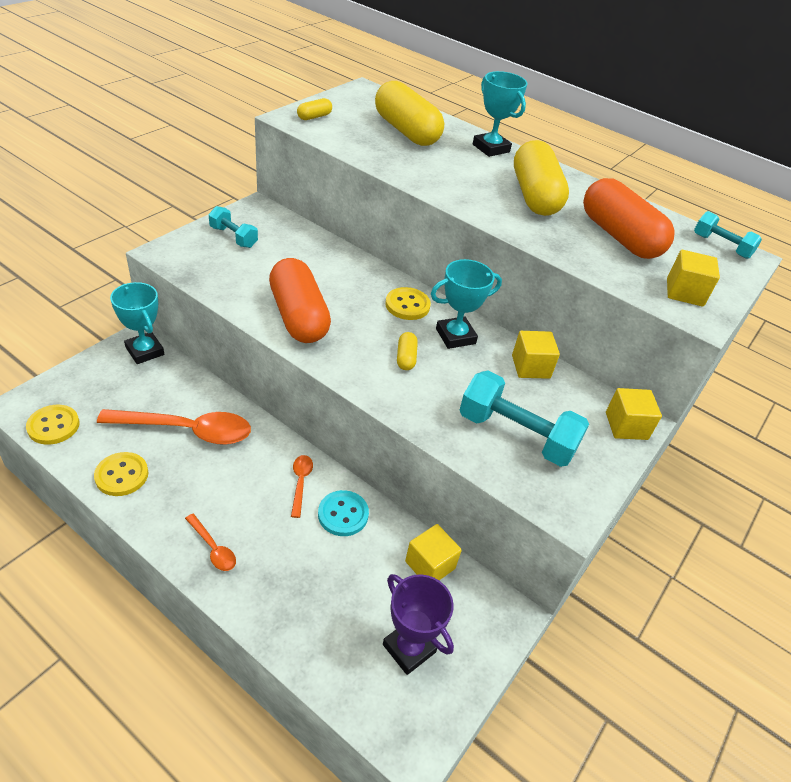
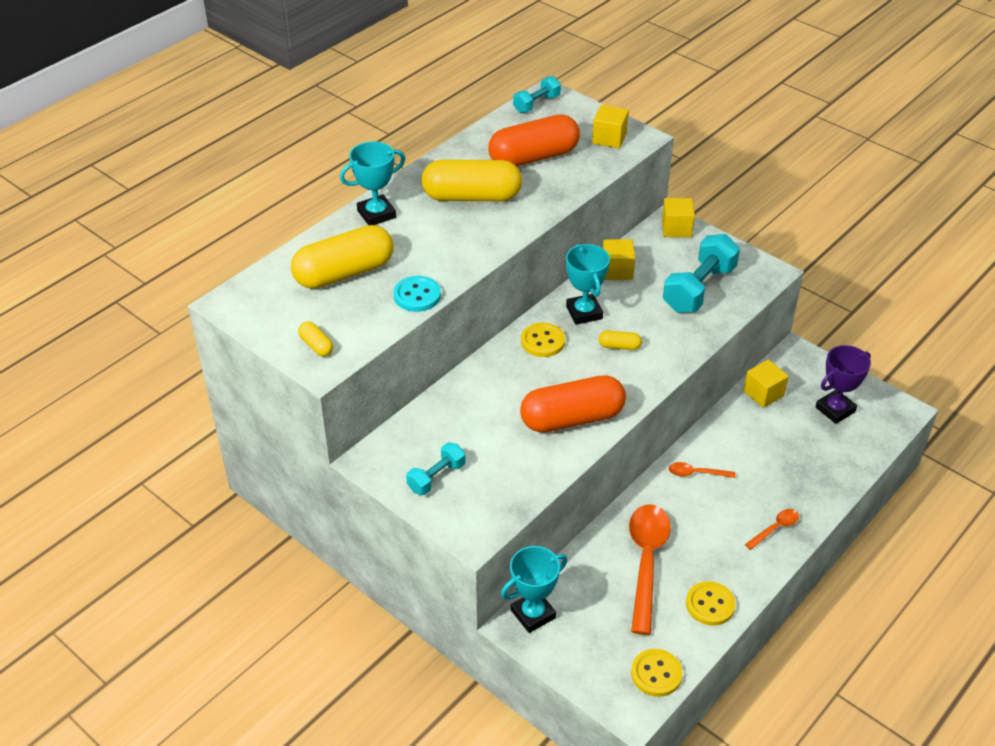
camera: 80 degrees left, 0 degrees up
(343, 514) = (725, 445): turquoise button -> turquoise button (417, 295)

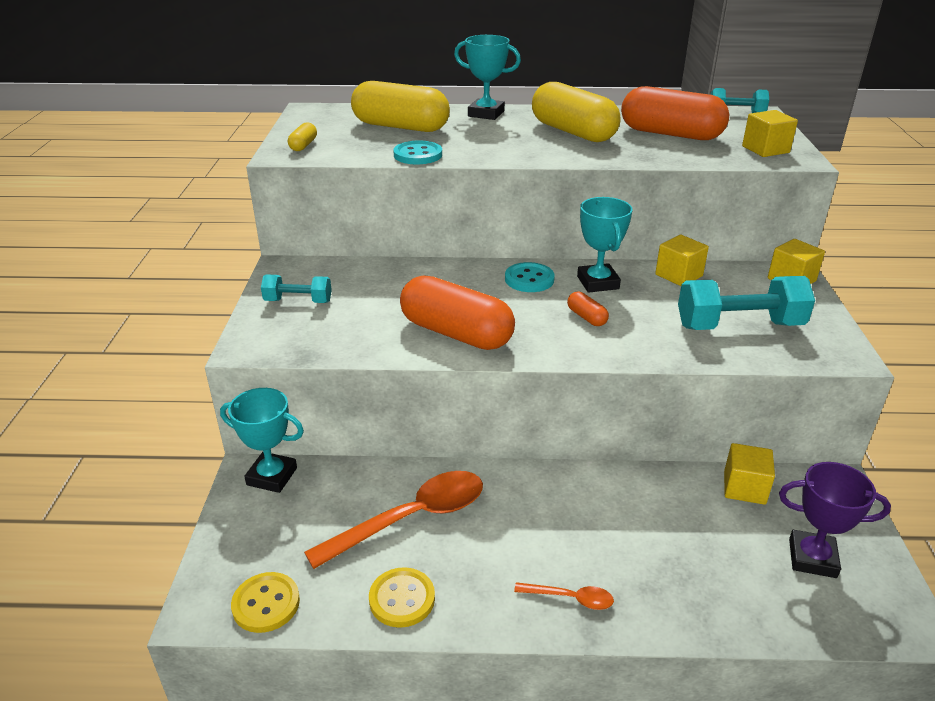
camera: 50 degrees right, 10 degrees down
(542, 341) = (529, 279): yellow button -> turquoise button
(584, 312) = (598, 282): turquoise trophy -> turquoise trophy turned 45 degrees counterclockwise
(619, 346) = (586, 317): yellow capsule -> orange capsule
(696, 473) = (569, 494): orange spoon -> none

